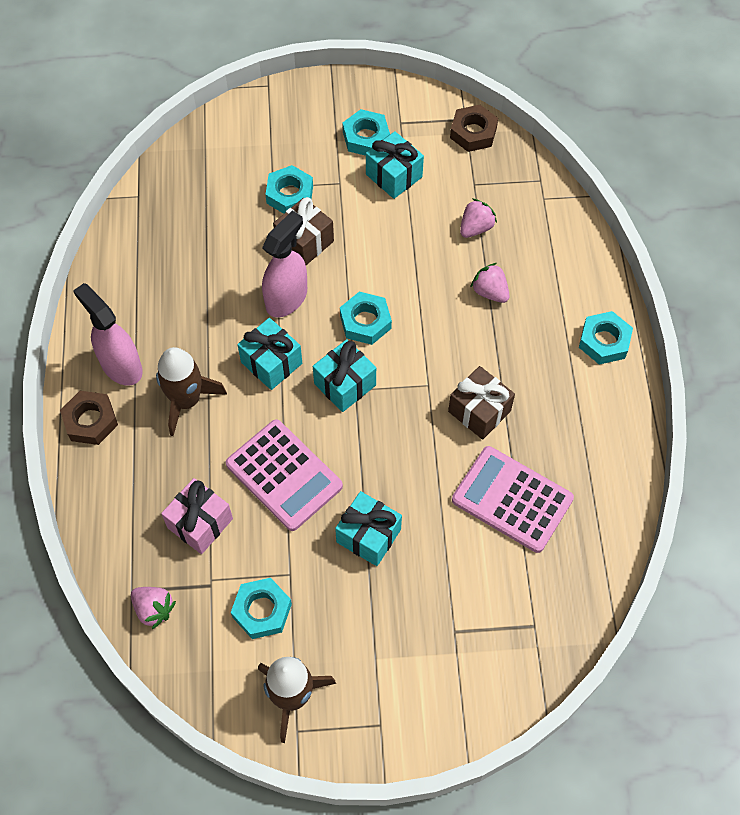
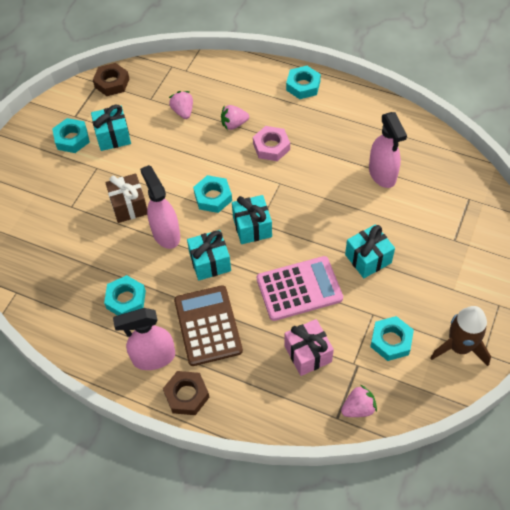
camera: 60 degrees left, 5 degrees down
(186, 400) = (207, 326): brown rocket -> brown calculator
(289, 194) = (85, 199): turquoise nut -> turquoise nut (126, 300)
(479, 350) = (271, 147): none -> pink nut
(479, 411) = (314, 165): brown gift -> none
(512, 499) = (382, 174): pink calculator -> pink spray bottle

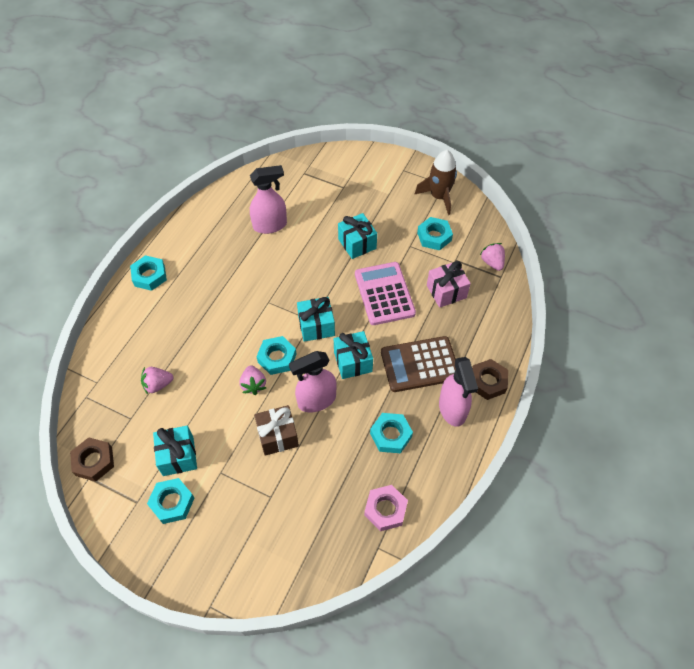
camera: 90 degrees left, 0 degrees up
(234, 124) = (186, 337): pink strawberry -> pink strawberry (253, 385)
(271, 147) = (223, 306): pink nut -> pink nut (385, 509)

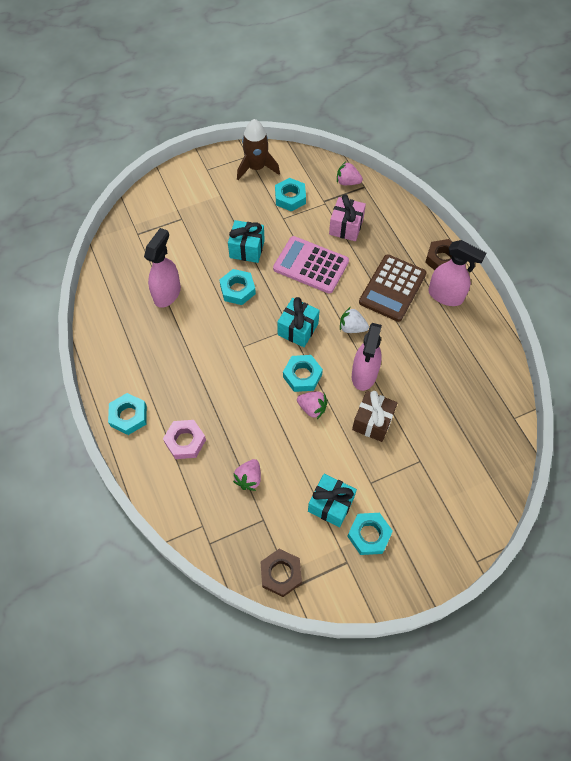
camera: 50 degrees left, 5 degrees up
(353, 361) = (352, 328): turquoise gift -> white strawberry
(385, 509) = (489, 393): pink nut -> pink nut (185, 441)
(391, 435) = (434, 348): turquoise nut -> turquoise nut (237, 290)

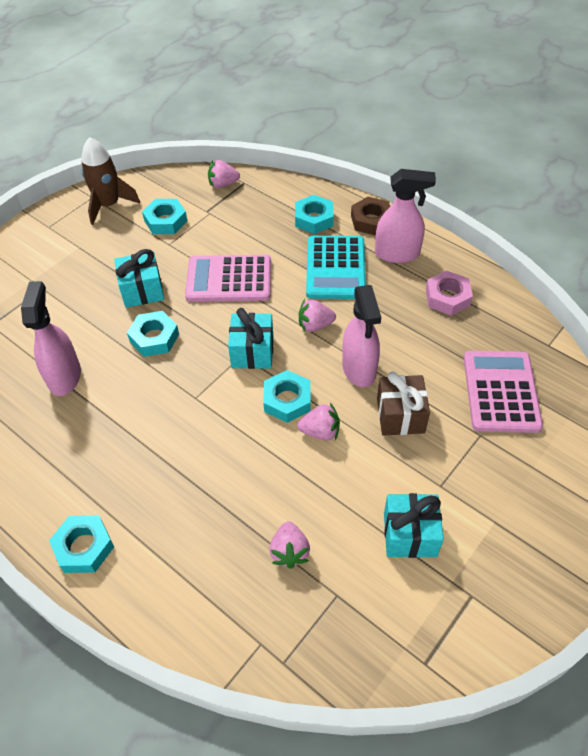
camera: 25 degrees left, 10 degrees down
(185, 441) = (179, 544): pink nut -> pink nut (447, 297)
(281, 574) = (400, 654): brown nut -> none
(346, 227) = (247, 227): pink gift -> none
(352, 328) = (315, 325): white strawberry -> pink strawberry
(369, 535) = (477, 548): turquoise nut -> turquoise nut (314, 219)
(392, 288) = (336, 268): brown calculator -> turquoise calculator
(454, 437) = (500, 392): none -> pink calculator

